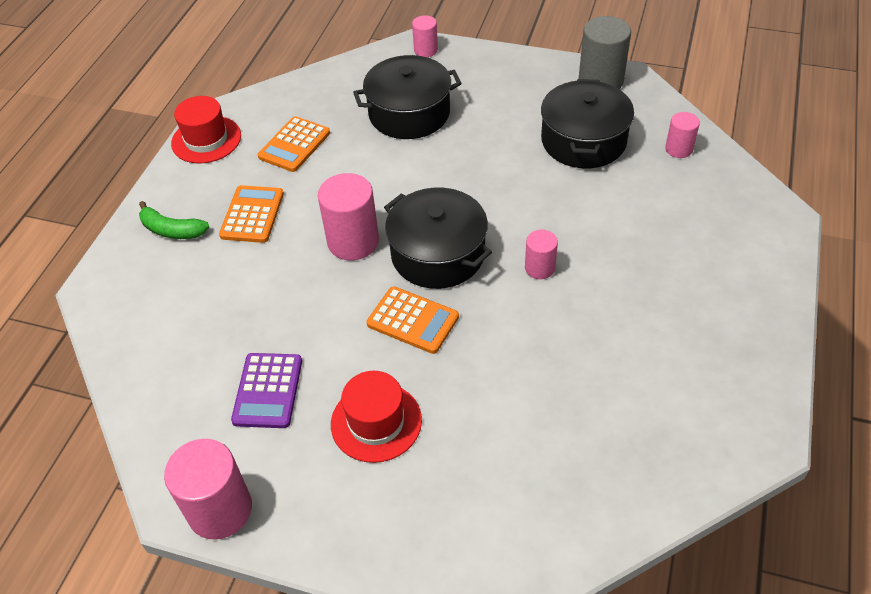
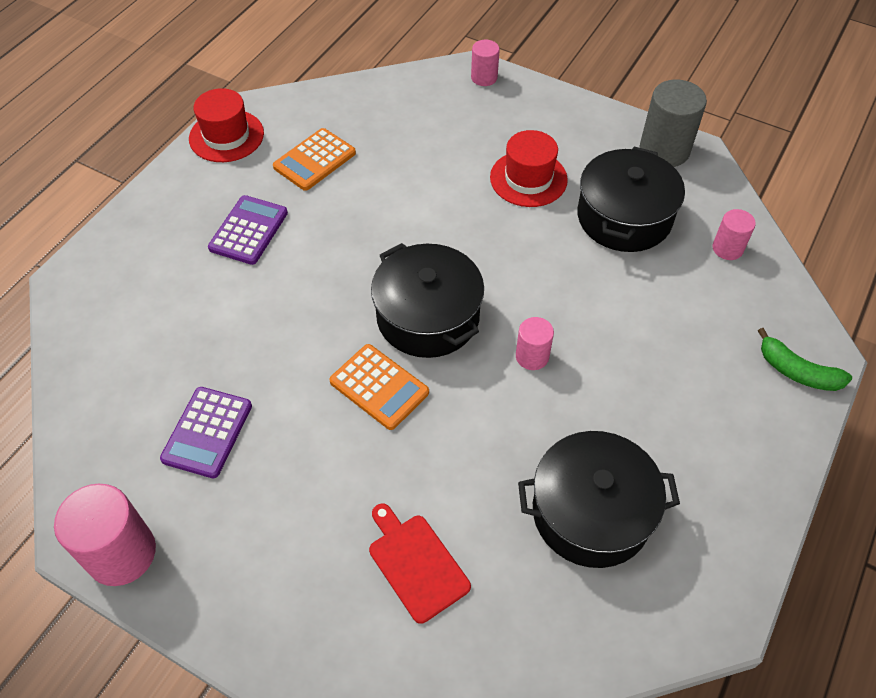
camera: 10 degrees right, 5 degrees up
(172, 230) = (163, 230): green banana -> green banana (797, 371)
(252, 215) = (248, 230): orange calculator -> purple calculator
(353, 241) = (343, 283): pink cylinder -> none
(376, 422) = (307, 494): red hat -> red hat (528, 178)
(409, 113) = (445, 147): black pot -> black pot (591, 512)
(491, 458) = (416, 563): none -> red cutting board

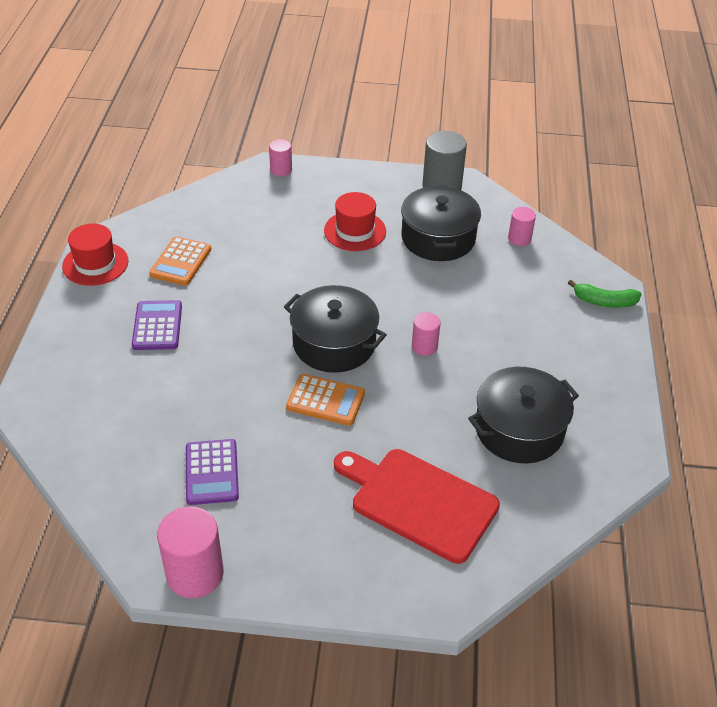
camera: 25 degrees left, 10 degrees down
(416, 563) = (419, 502): red cutting board -> red cutting board, size x1.72

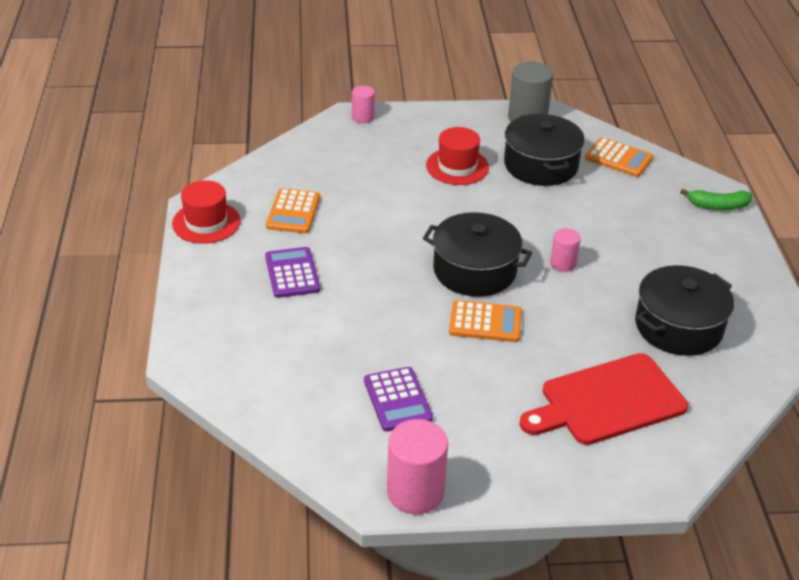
camera: 10 degrees left, 5 degrees down
(419, 502) = (607, 401): red cutting board -> red cutting board turned 45 degrees counterclockwise
(519, 239) = (618, 158): pink cylinder -> orange calculator

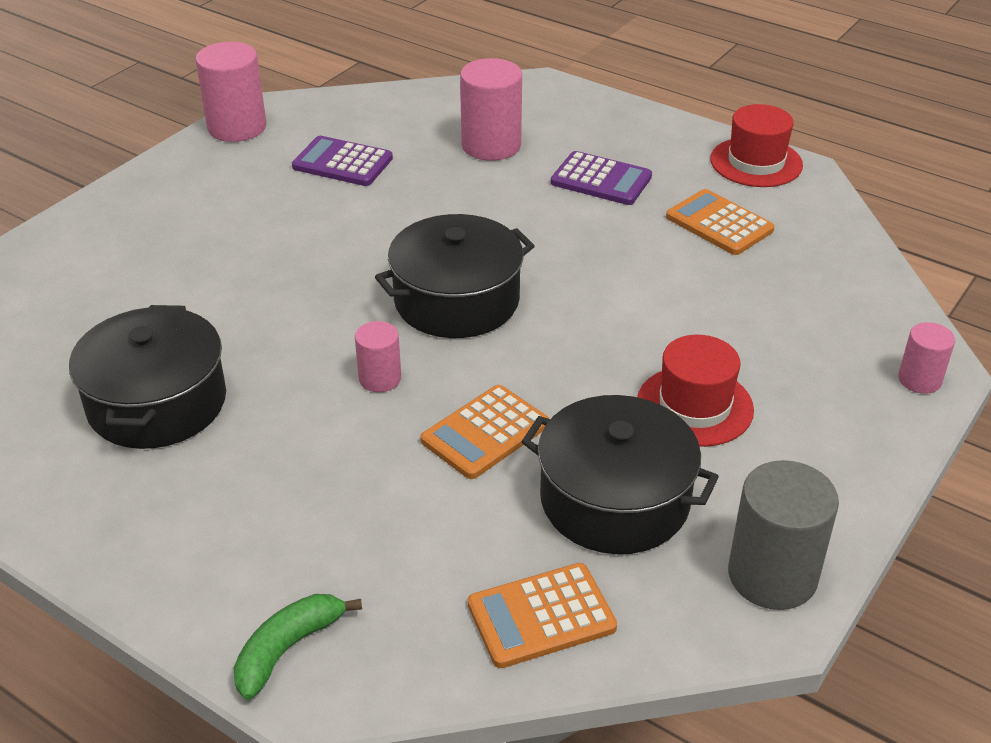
camera: 130 degrees right, 0 degrees up
(299, 340) = (491, 145): none -> pink cylinder
(485, 322) = (366, 262): orange calculator -> orange calculator (485, 433)
(607, 401) = (155, 278): red cutting board -> none

